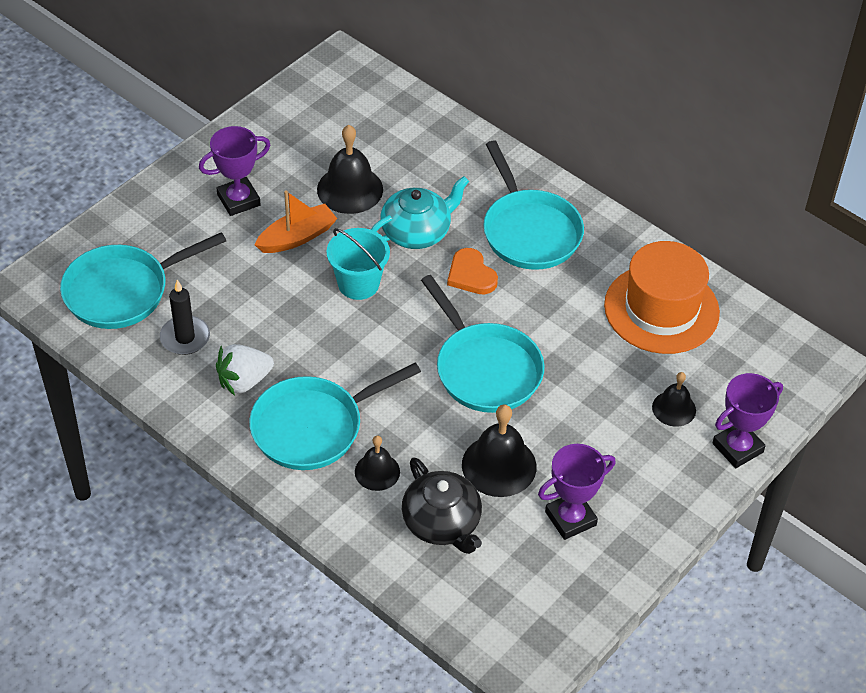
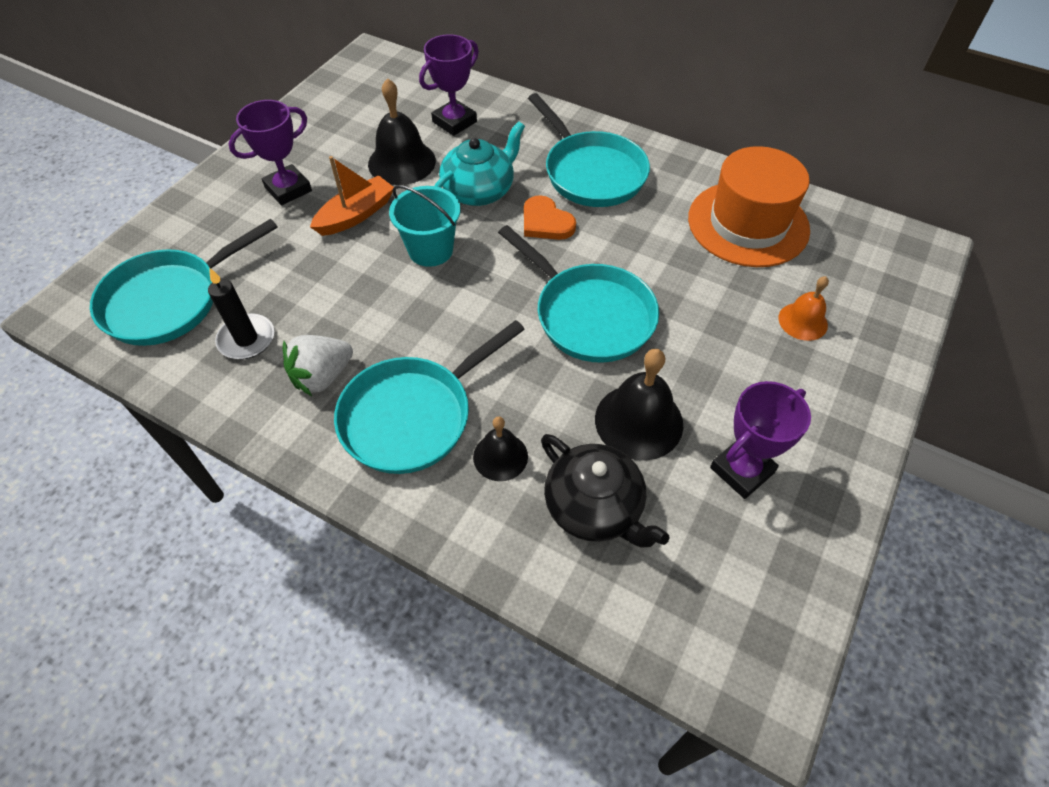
camera: 10 degrees left, 5 degrees up
(674, 408) = (803, 321): black bell -> orange bell
(737, 448) = (887, 351): purple trophy -> purple trophy (454, 122)

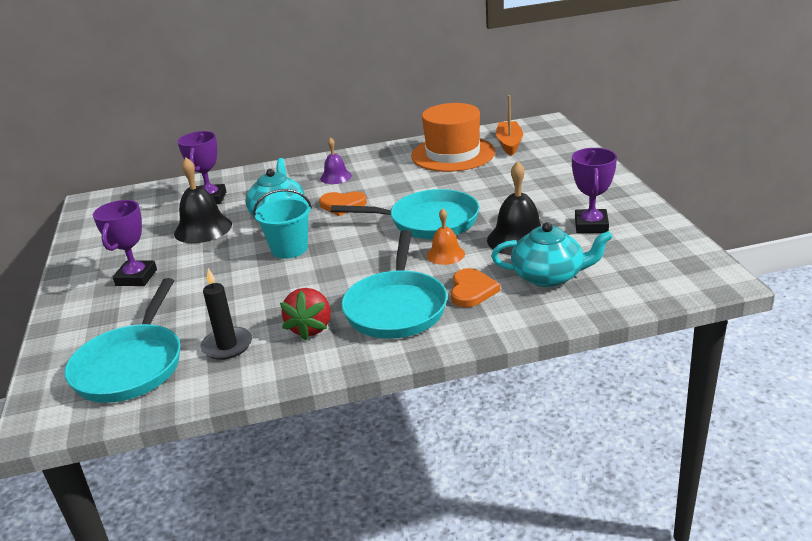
camera: 40 degrees left, 25 degrees down
(322, 376) = (311, 328): white strawberry -> red strawberry
(356, 215) = (210, 262): orange boat -> orange boat (509, 144)
(500, 456) = (472, 290): black bell -> orange heart
(591, 172) = (336, 177): turquoise pan -> purple bell
(594, 507) = (549, 276): black teapot -> turquoise teapot
(803, 321) = (534, 169): orange bell -> orange bell (445, 254)

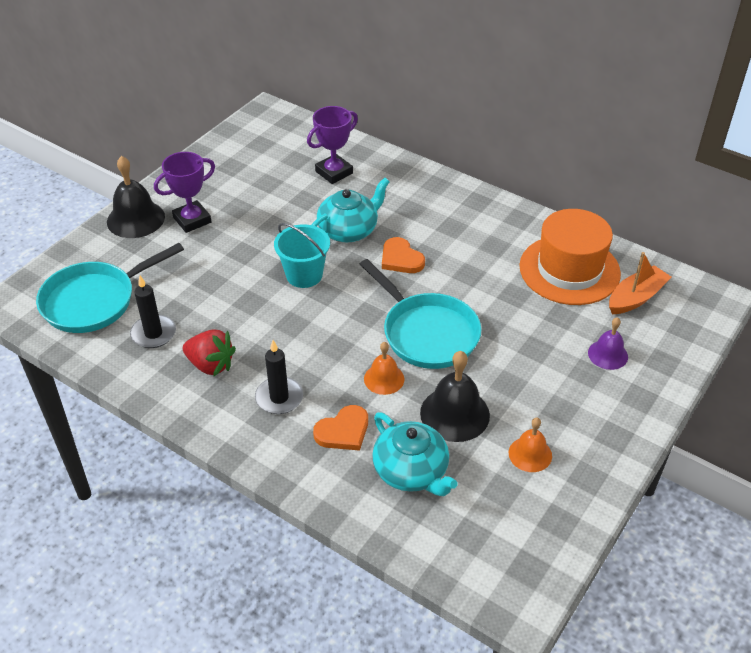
camera: 45 degrees right, 15 degrees up
(203, 229) = (287, 203): black bell -> black bell (135, 219)
(311, 328) = (211, 365): red strawberry -> red strawberry turned 120 degrees counterclockwise
(336, 177) = (444, 221): purple bell -> purple bell (608, 354)
(396, 307) = (279, 398): turquoise pan -> black candle
(591, 225) = (530, 454): purple trophy -> orange bell

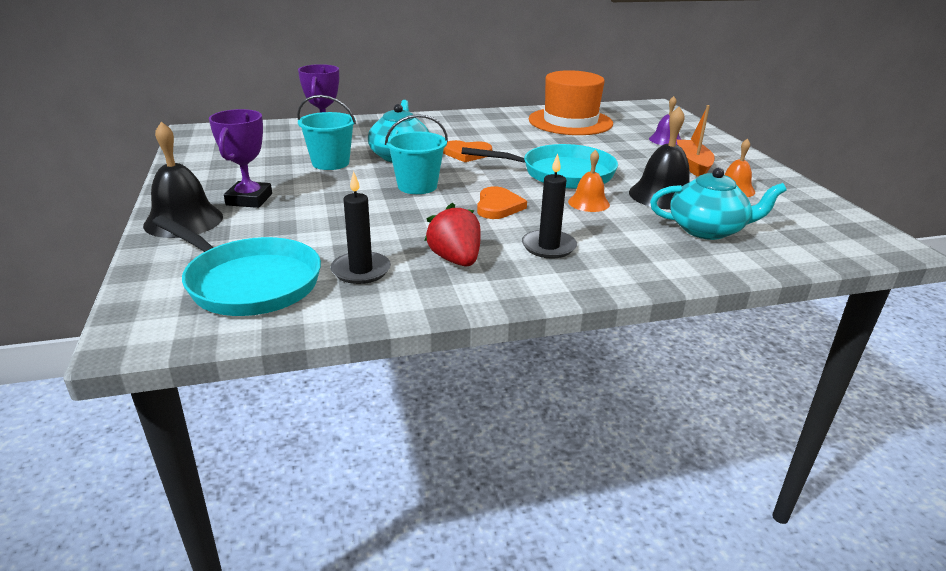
camera: 50 degrees left, 15 degrees down
(95, 300) = (248, 282): turquoise pan -> turquoise pan turned 60 degrees counterclockwise
(211, 365) = (455, 260): red strawberry -> red strawberry turned 90 degrees counterclockwise
(292, 209) = (330, 163): none -> turquoise bucket
(343, 431) = (628, 237): orange heart -> orange heart (498, 206)
(636, 298) = (624, 118): orange boat -> orange boat (692, 165)

